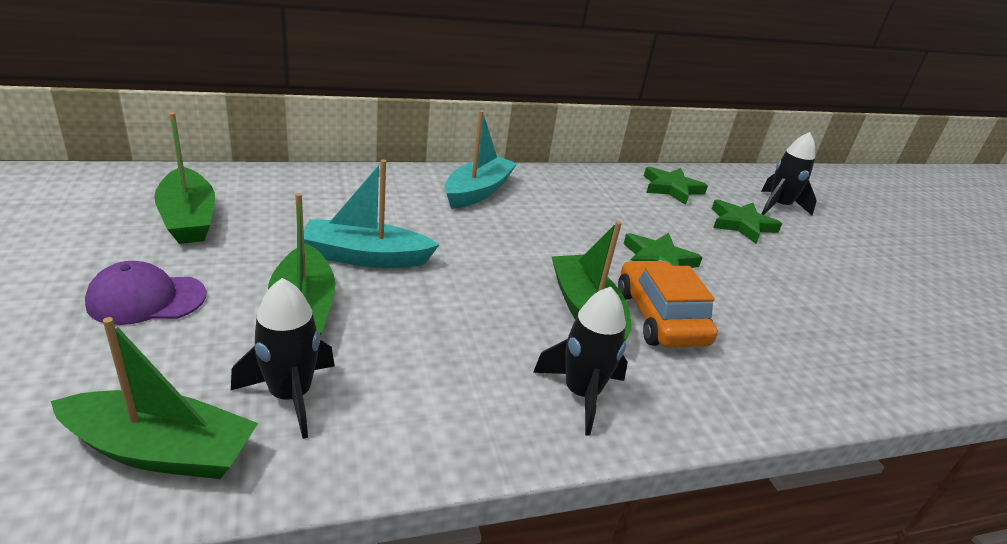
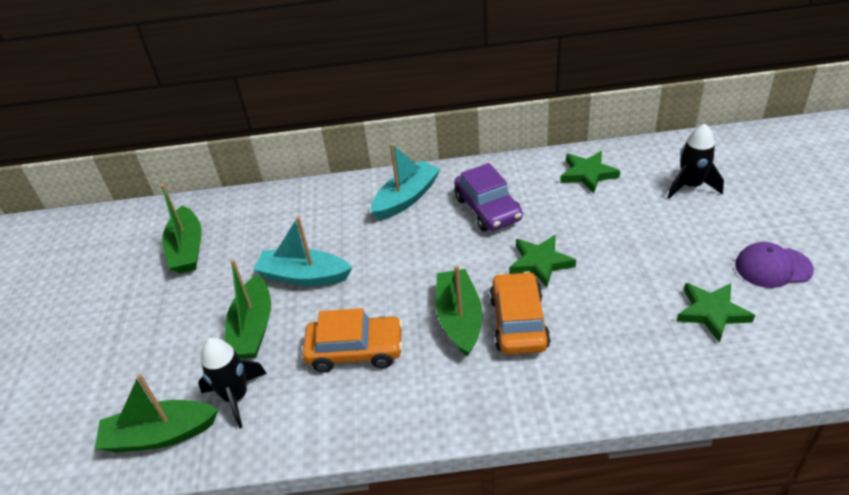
camera: 20 degrees right, 10 degrees up
(146, 299) = (157, 323): purple cap -> purple cap (773, 267)
(161, 450) = (160, 435): green boat -> green boat turned 150 degrees clockwise
(460, 341) = (355, 350): none -> orange car
(577, 208) = (488, 209): none -> purple car
(581, 394) = (430, 394): black rocket -> none
(741, 224) = (640, 213): green star -> green star (712, 313)

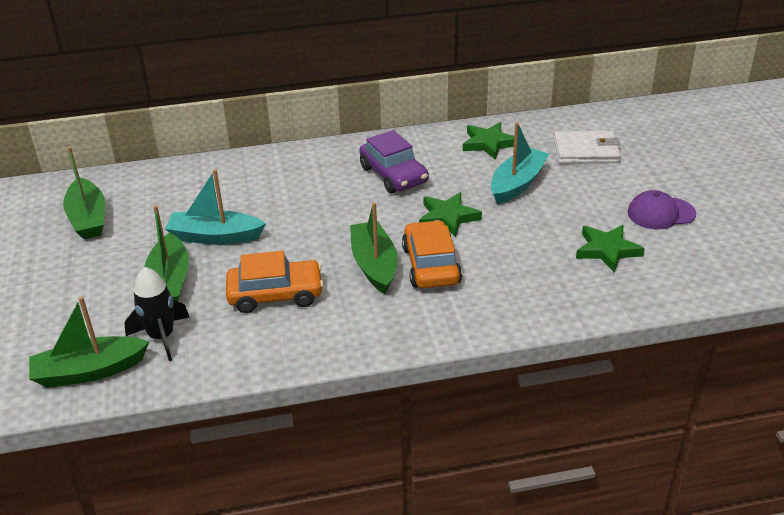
camera: 10 degrees left, 5 degrees down
(406, 198) = (311, 168): turquoise boat -> turquoise boat (517, 184)
(690, 186) = (586, 151): black rocket -> white wallet

